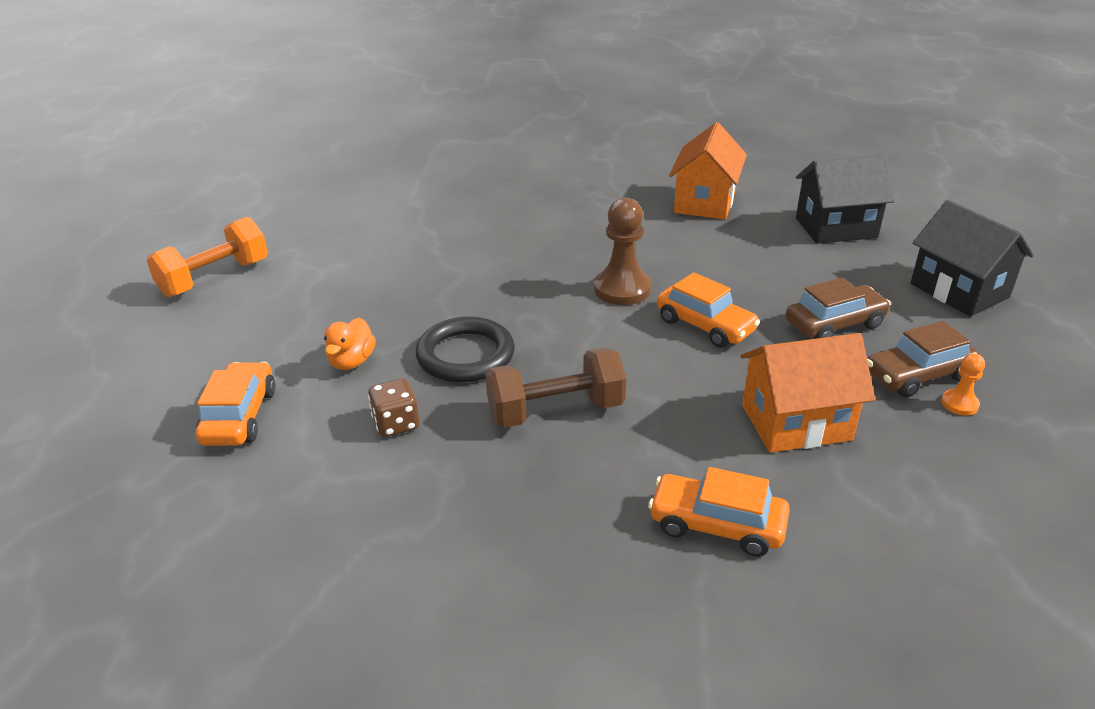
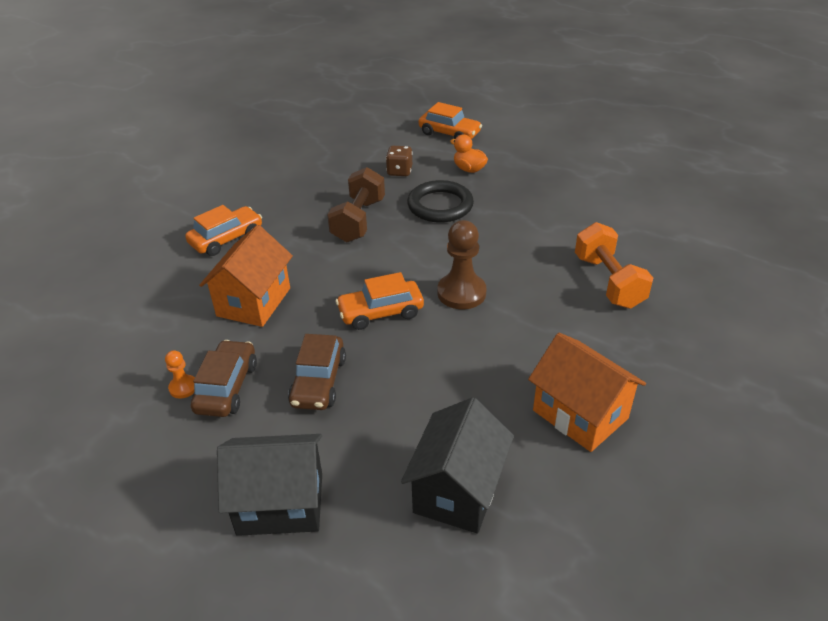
camera: 120 degrees right, 5 degrees up
(215, 278) = (605, 141): orange dumbbell -> orange dumbbell (608, 281)

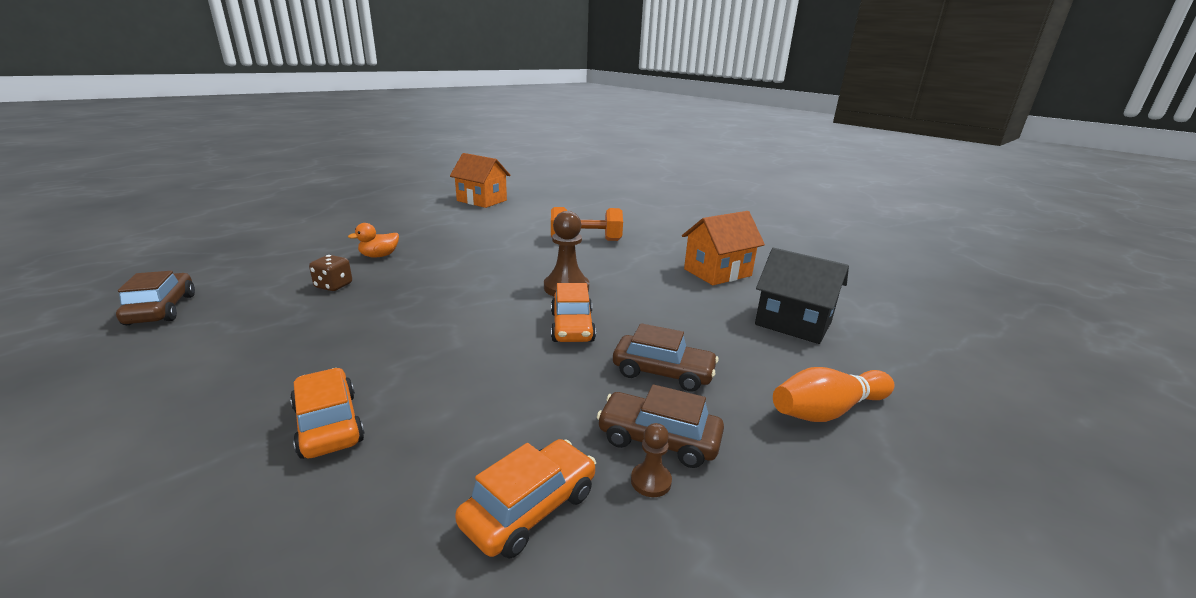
camera: 80 degrees left, 15 degrees down
(183, 387) = (651, 481): orange pawn -> brown pawn
(254, 302) = (502, 407): orange house -> orange house (482, 200)
(280, 503) = (827, 411): black house -> orange bowling pin
(336, 128) = (162, 309): none -> brown car
(358, 220) = (401, 319): brown dumbbell -> none
(440, 205) = (424, 276): black ring -> none
(449, 133) = (299, 253): orange car -> orange car (530, 508)

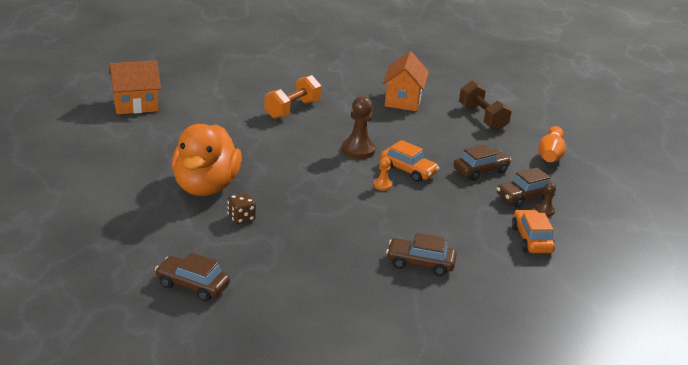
camera: 50 degrees left, 5 degrees up
(328, 424) = (420, 263): orange car -> brown car
(379, 256) = (205, 187): orange duck -> orange duck, size x2.45
(511, 325) = (382, 185): none -> orange pawn
(793, 323) = (482, 118): black house -> brown dumbbell

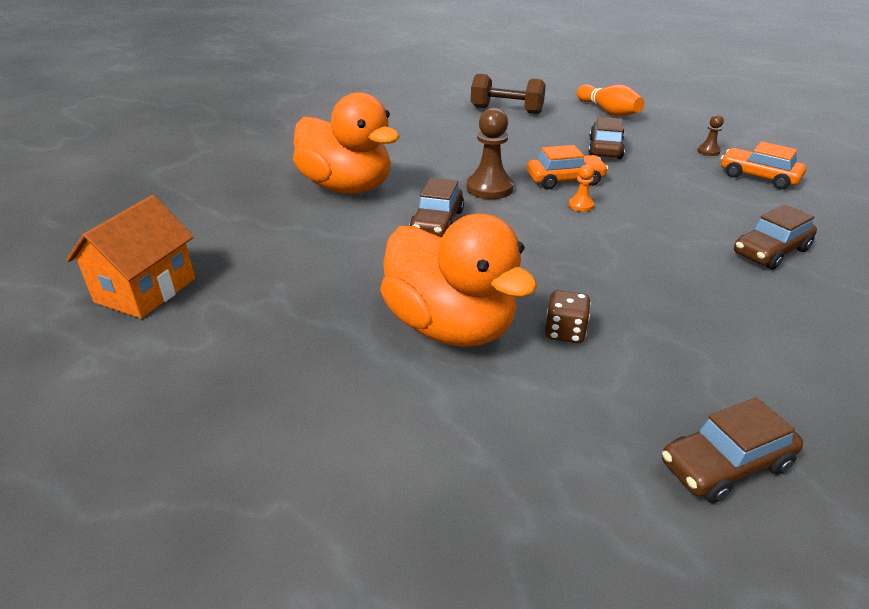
camera: 45 degrees left, 5 degrees up
(292, 109) = (347, 187): orange dumbbell -> orange duck
(403, 100) = (421, 128): orange house -> none
(524, 197) = (674, 150): brown car -> brown car (437, 222)

